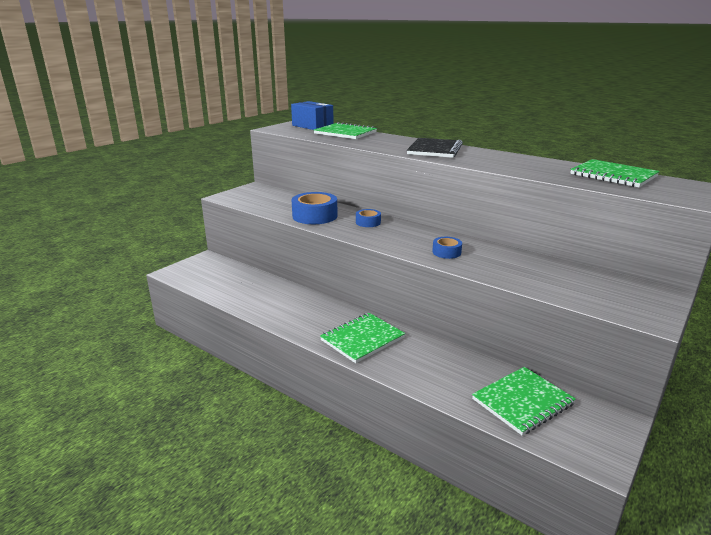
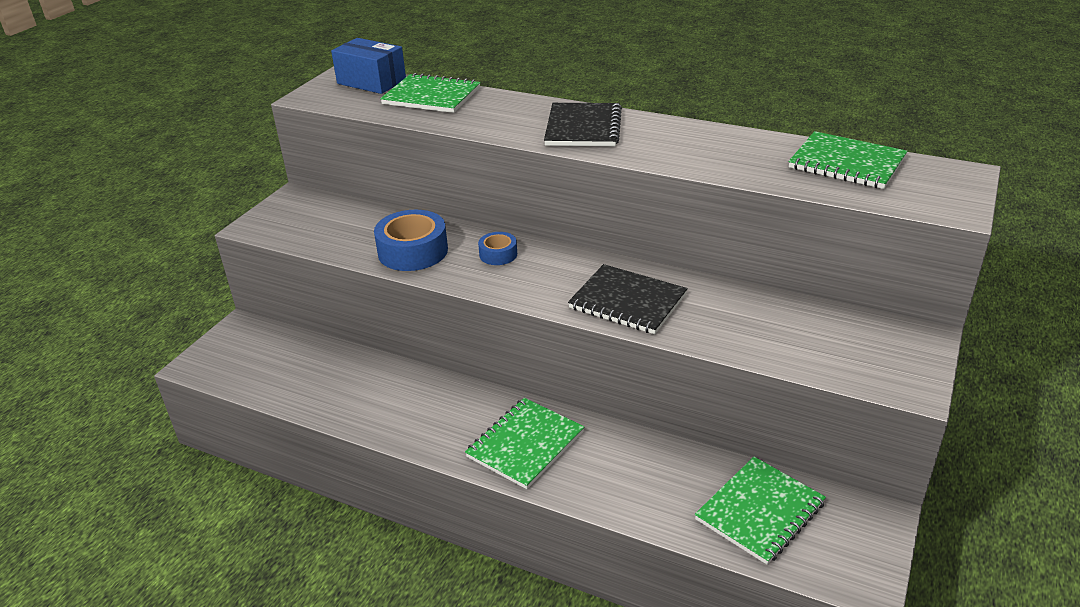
camera: 10 degrees left, 10 degrees up
(446, 252) = (627, 302): blue tape -> black notebook

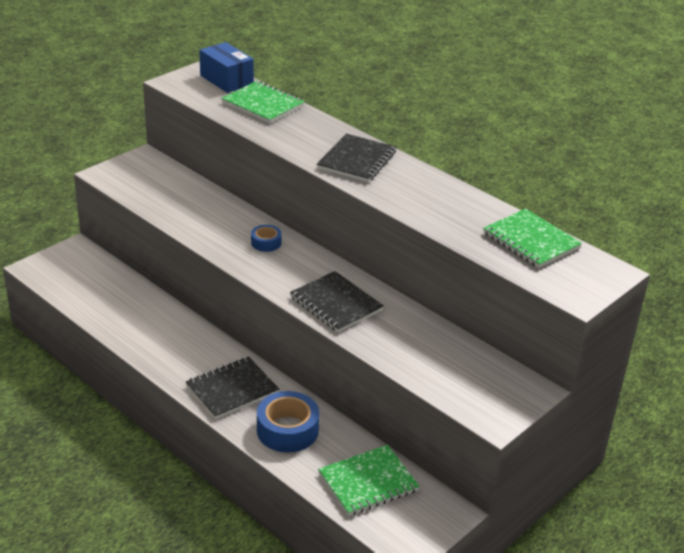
camera: 15 degrees right, 0 degrees up
(413, 251) = (206, 224): blue tape -> blue tape (287, 430)
(525, 444) = (232, 389): green notebook -> black notebook

